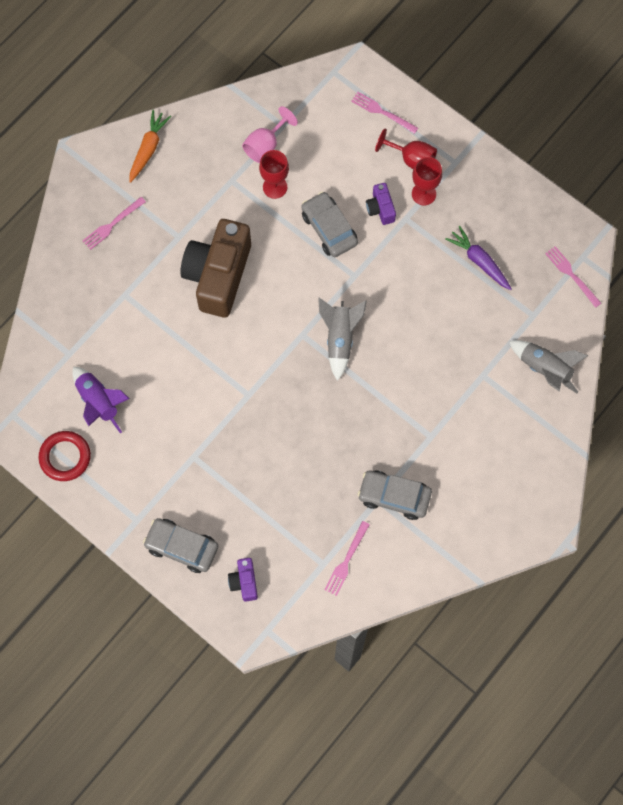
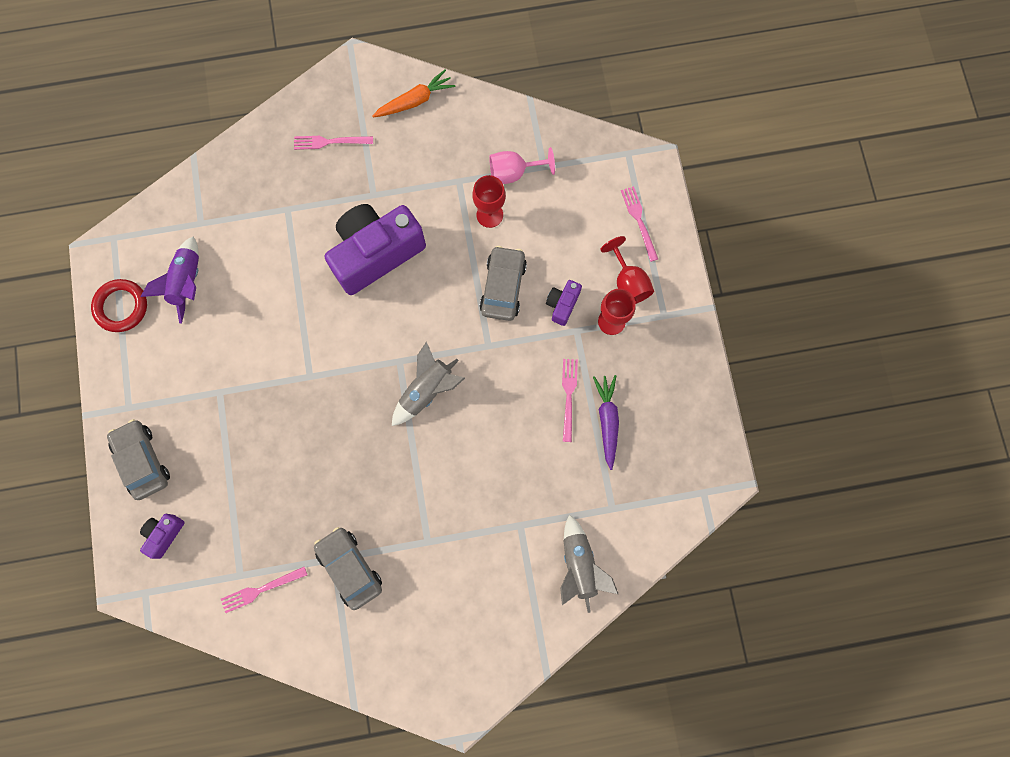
camera: 40 degrees right, 5 degrees up
(218, 275) = (376, 253): brown camera -> purple camera
(571, 274) = (679, 499): pink fork -> pink fork (568, 395)

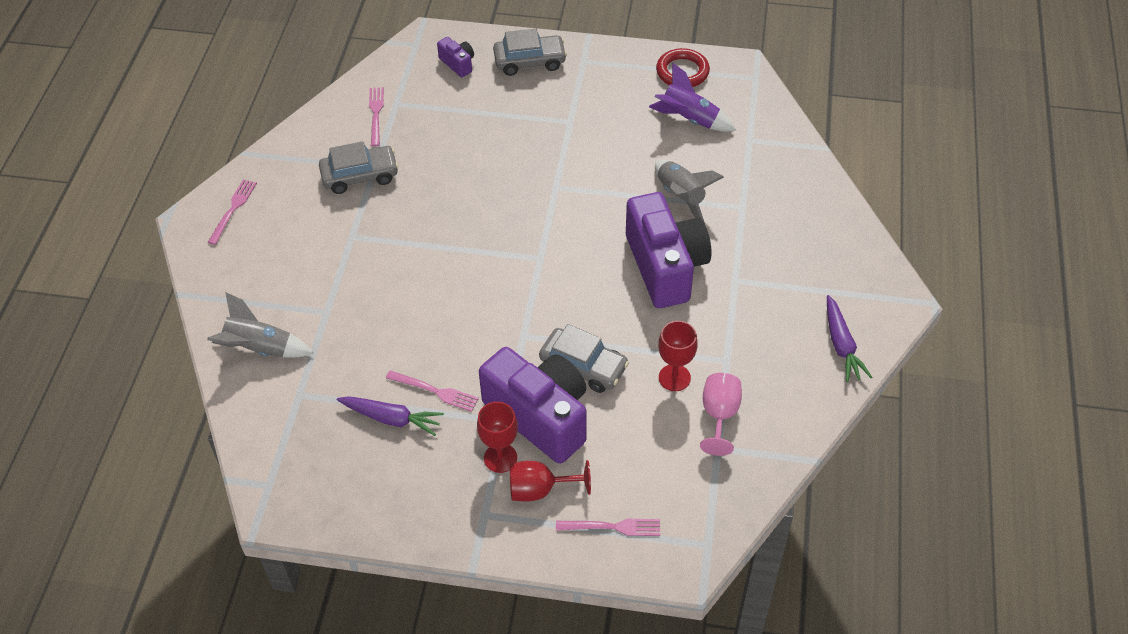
camera: 110 degrees right, 25 degrees down
(329, 142) = (810, 257): pink fork -> pink fork (233, 209)
(415, 101) = (841, 345): orange carrot -> purple carrot
(427, 391) = (499, 272): grey rocket -> grey rocket (680, 197)
(562, 304) = (540, 416): purple camera -> purple camera, size x2.30

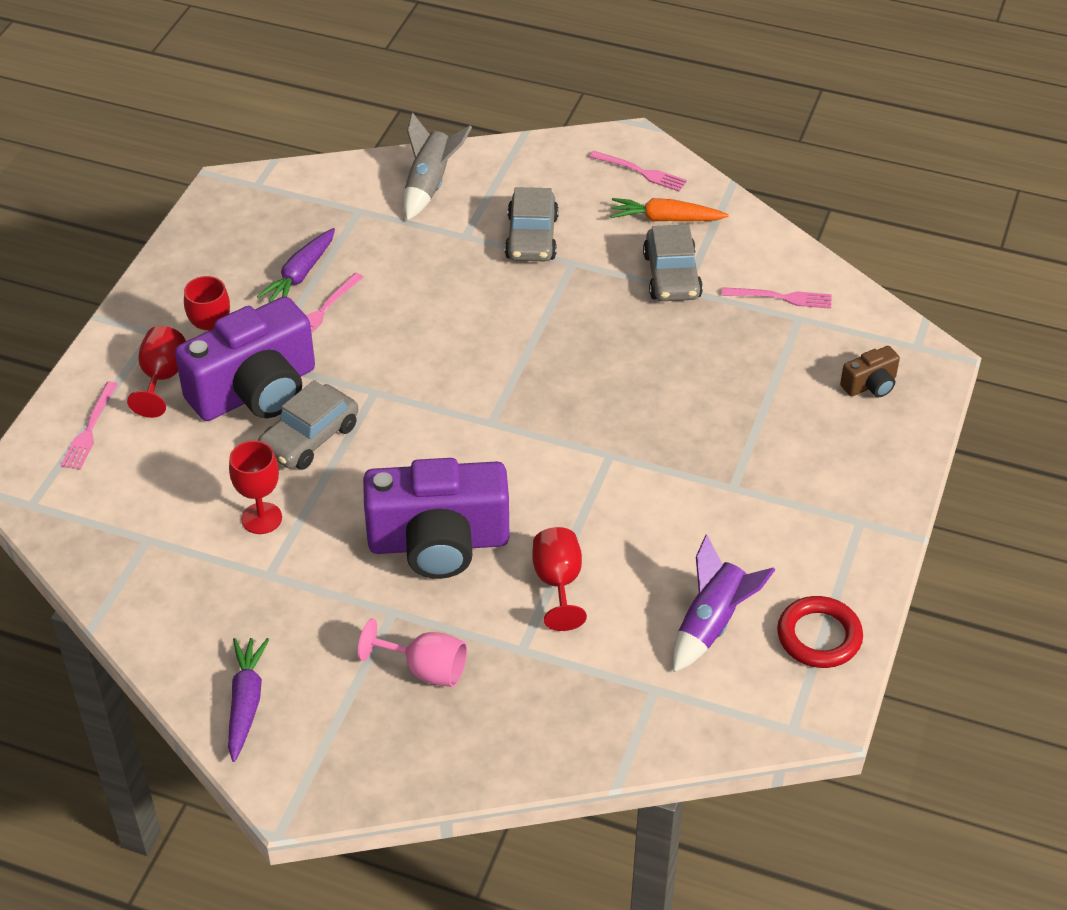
camera: 100 degrees right, 5 degrees down
(292, 187) = (665, 219): none -> orange carrot
(458, 64) = (870, 385): purple camera -> brown camera
(530, 61) = (866, 461): grey car -> grey car (531, 237)
(680, 197) = (558, 583): grey rocket -> red goblet
(719, 415) = (191, 550): pink goblet -> pink goblet (425, 669)
(841, 345) = (246, 702): purple carrot -> purple carrot turned 90 degrees clockwise

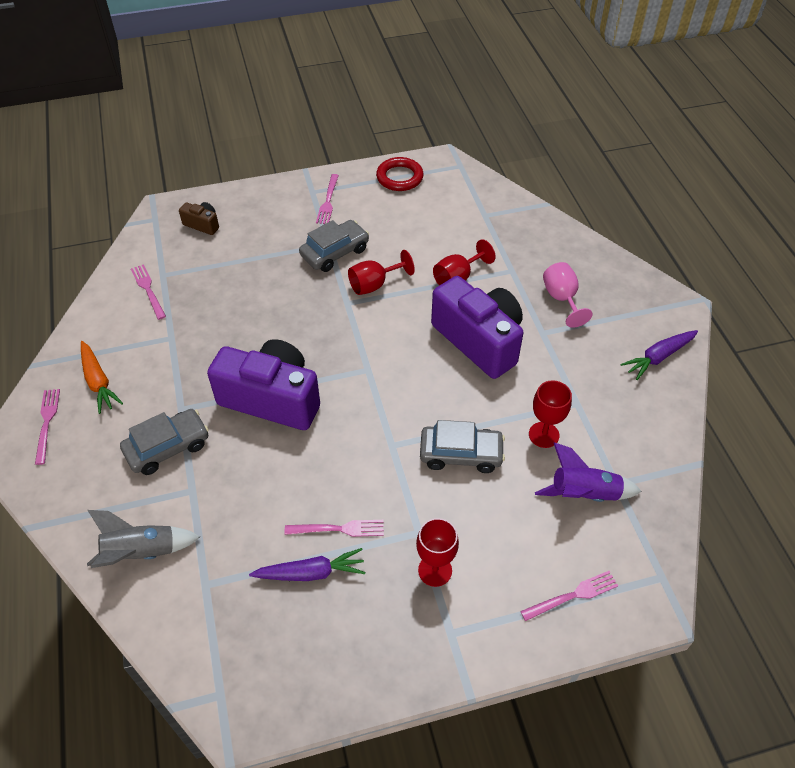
camera: 125 degrees left, 5 degrees up
(162, 378) = (488, 587): red goblet -> red goblet (374, 285)
(255, 391) = (448, 515): purple camera -> purple camera (272, 399)
(672, 276) = (161, 350): grey car -> grey car (335, 252)
(712, 623) = (427, 213): purple rocket -> purple rocket (584, 494)
(823, 527) = (328, 202): none -> pink fork

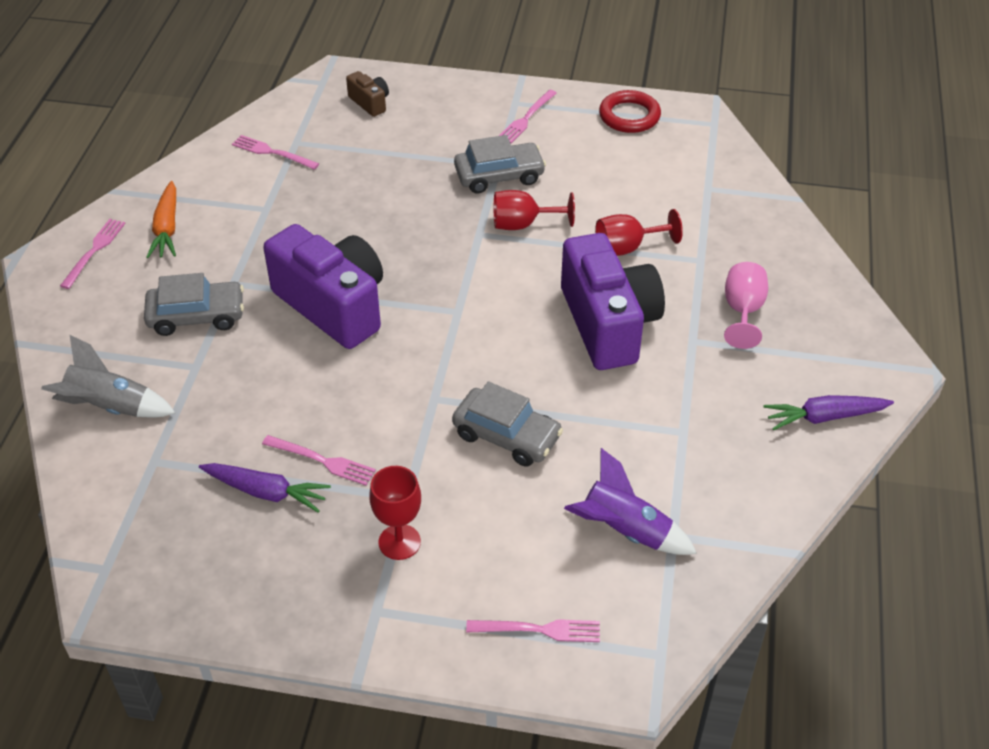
camera: 25 degrees right, 5 degrees down
(148, 289) = (271, 152): pink fork -> pink fork turned 60 degrees counterclockwise
(544, 435) = (619, 451): red goblet -> none

